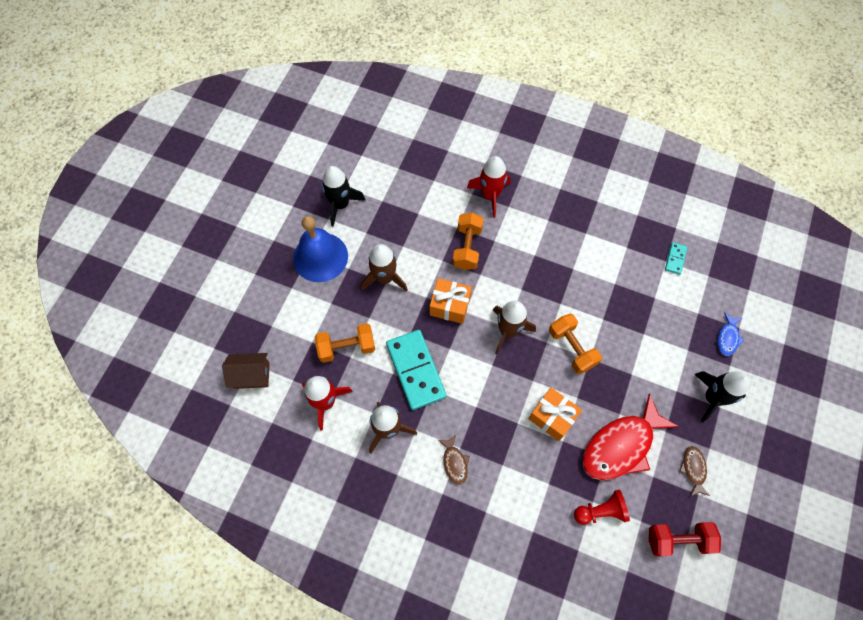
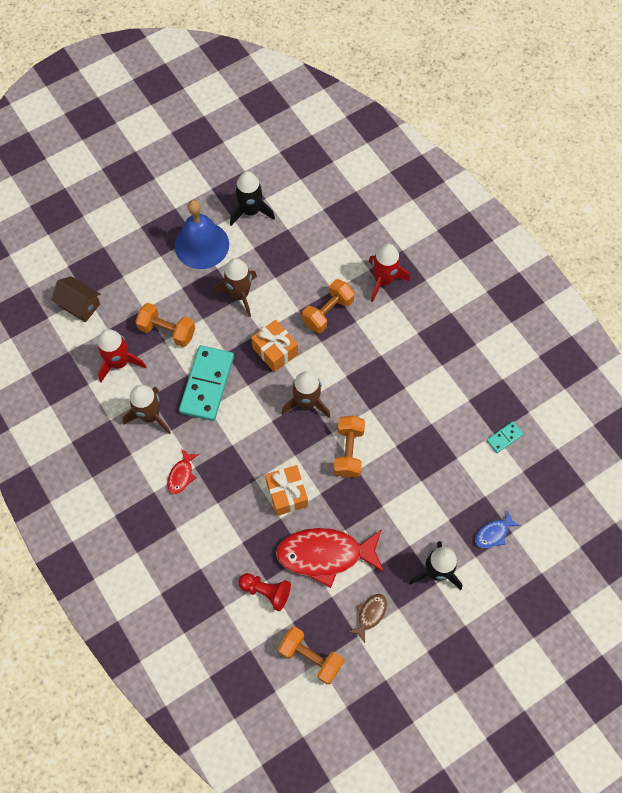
camera: 35 degrees right, 0 degrees up
(454, 462) = (181, 475): brown fish -> red fish
(678, 540) = (310, 657): red dumbbell -> orange dumbbell

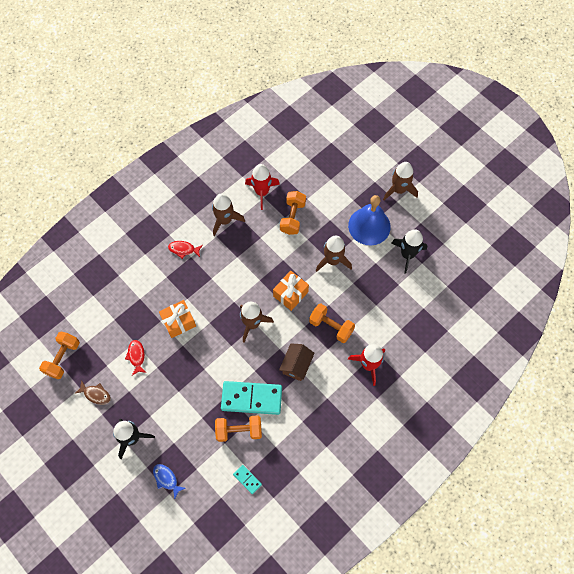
camera: 80 degrees right, 0 degrees up
(80, 305) = (301, 157): brown house -> brown house (296, 365)
(159, 202) = (398, 190): none -> brown rocket
(207, 384) = (255, 252): turquoise domino -> turquoise domino (251, 398)
(266, 591) = (106, 321): red pawn -> none
(325, 555) = (136, 356): red fish -> red fish, size x0.46
(348, 451) = (218, 360): orange dumbbell -> orange dumbbell (239, 430)

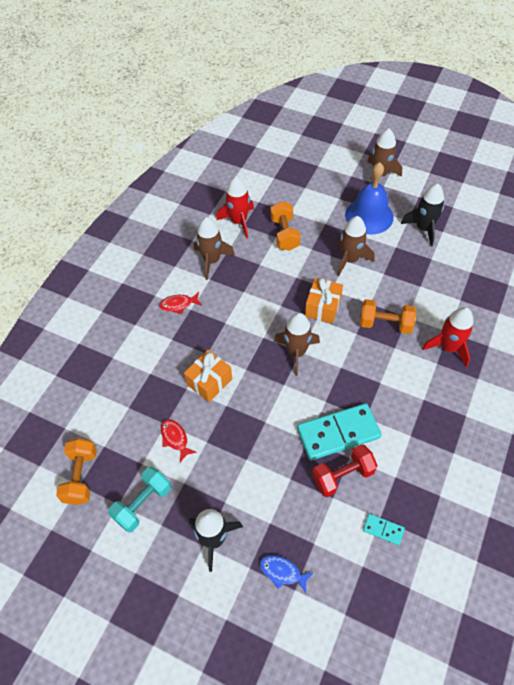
camera: 20 degrees left, 10 degrees down
(96, 394) = (143, 503): brown fish -> turquoise dumbbell
(239, 430) = (342, 475): orange dumbbell -> red dumbbell
(296, 365) = (369, 377): brown house -> none

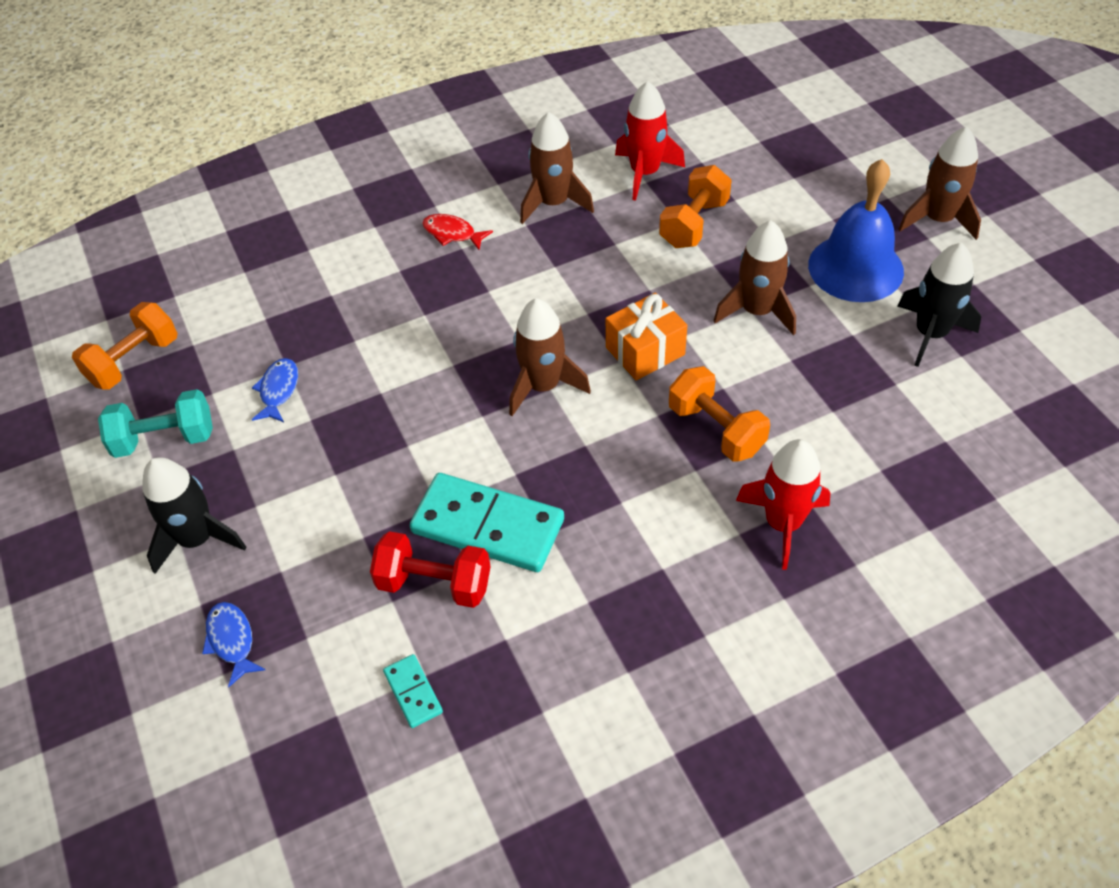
camera: 40 degrees right, 5 degrees down
(175, 438) = (278, 390): red fish -> blue fish
(209, 382) = (390, 350): orange gift -> none

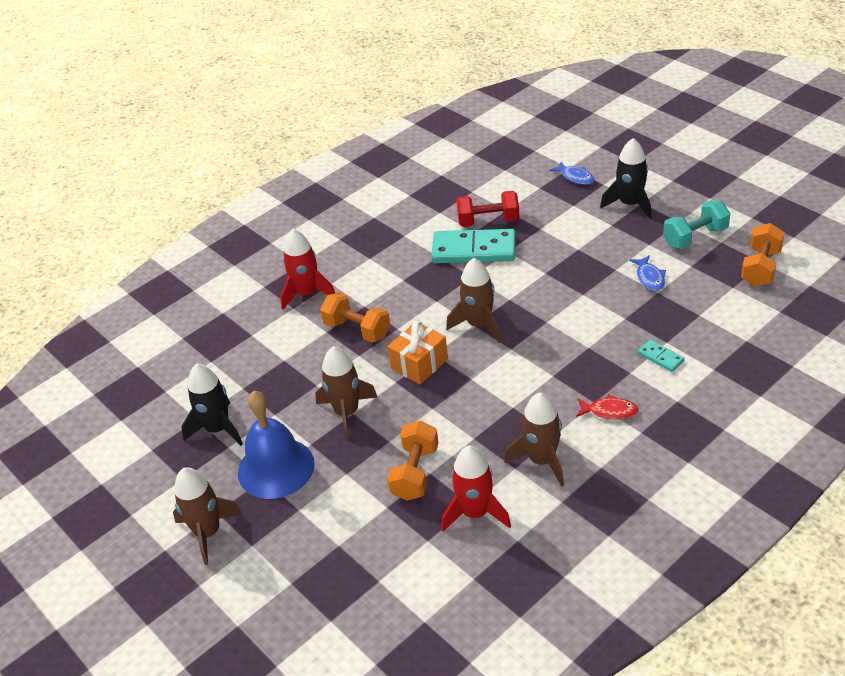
camera: 165 degrees right, 10 degrees down
(413, 692) = (474, 185): turquoise domino -> turquoise domino (660, 357)

